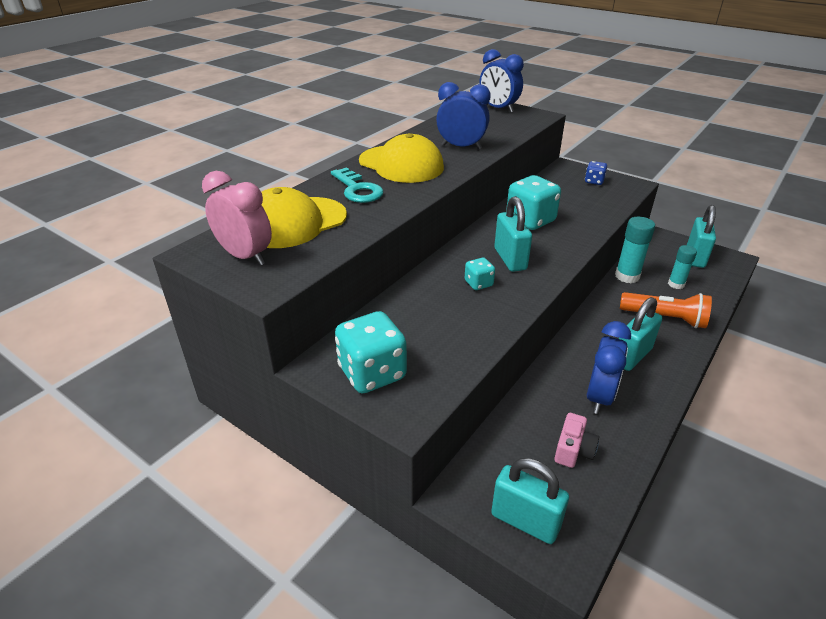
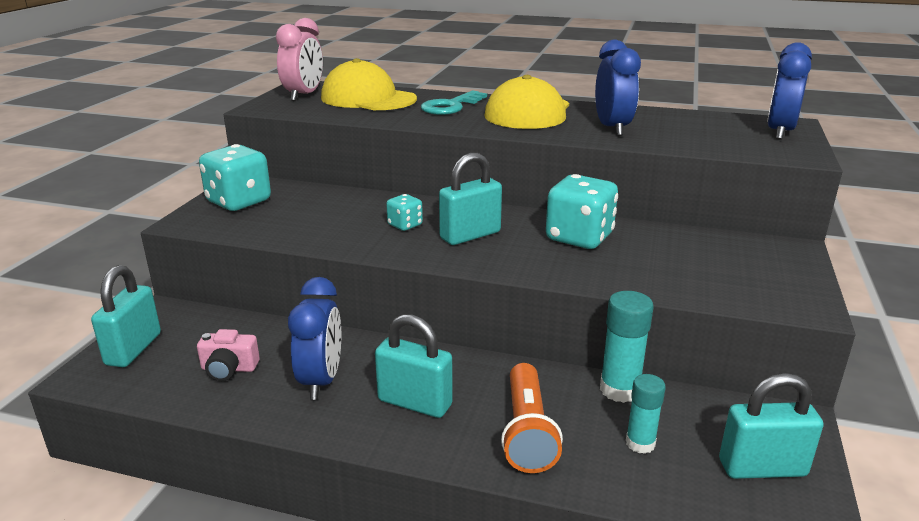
camera: 70 degrees right, 10 degrees down
(594, 181) = (766, 272): blue dice -> none
(599, 397) = (321, 380): blue clock -> blue clock turned 90 degrees counterclockwise

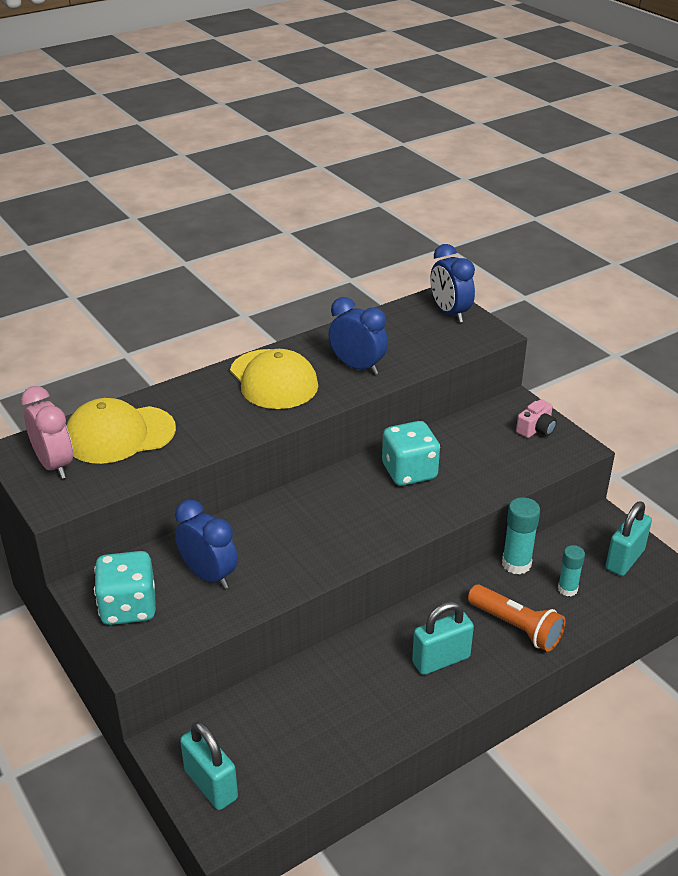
camera: 50 degrees left, 10 degrees up
(229, 369) = (302, 737): pink camera -> pink camera (536, 429)
(321, 380) = (370, 693): blue clock -> blue clock (209, 575)
(405, 225) = (293, 538): turquoise dice -> none
(450, 106) = (206, 406): turquoise key -> none
(470, 235) = (348, 517): turquoise padlock -> none

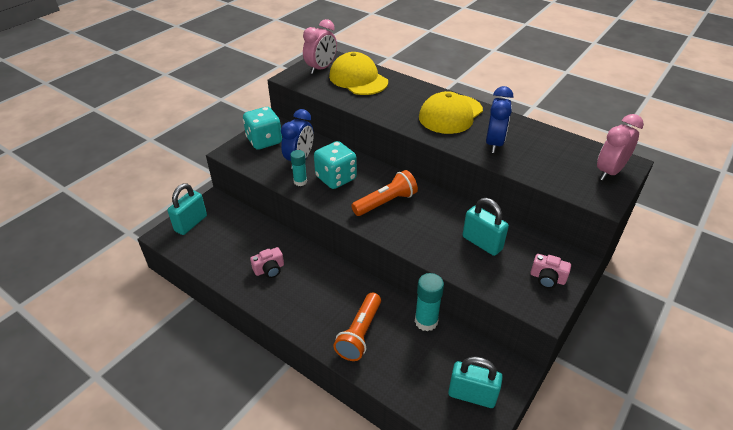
camera: 70 degrees right, 5 degrees up
(356, 512) = (386, 202): none -> orange flashlight
(367, 696) = (269, 269): none -> pink camera
(409, 472) = (442, 218): turquoise dice -> turquoise dice (336, 178)
(441, 660) = (312, 298): turquoise padlock -> turquoise padlock (482, 243)
(450, 313) = (609, 172): blue clock -> pink clock
(567, 589) = (415, 359): turquoise glue stick -> turquoise glue stick (300, 181)

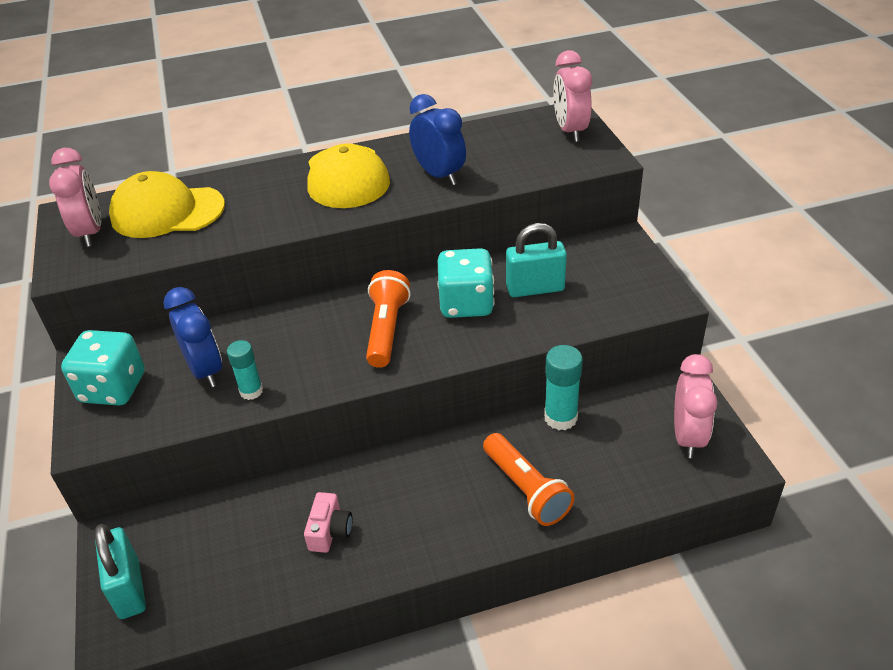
camera: 50 degrees left, 0 degrees up
(336, 178) = (288, 352): turquoise dice -> turquoise dice (466, 304)
(472, 395) = (688, 437): turquoise padlock -> pink clock
(547, 278) = (628, 271): pink camera -> none

